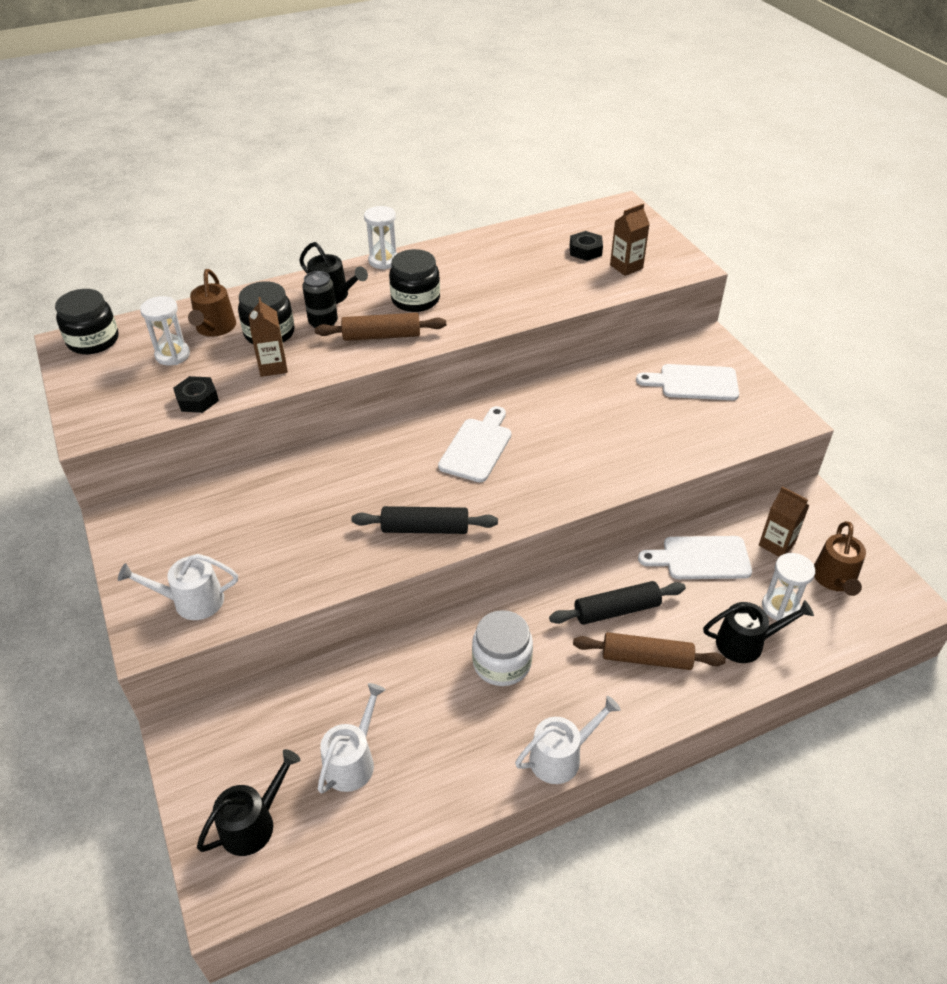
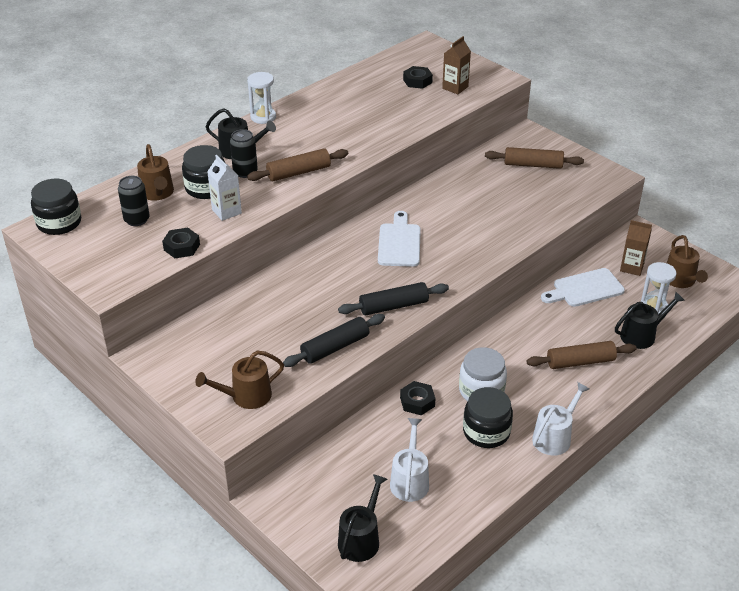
camera: 20 degrees left, 5 degrees down
(172, 355) = (137, 220): white hourglass -> black can
(192, 601) = (246, 396): white watering can -> brown watering can
(273, 367) = (226, 211): brown carton -> white carton
(415, 299) = (308, 141): black jar -> black jar (486, 432)
(417, 655) = (417, 402): none -> black nut
(616, 610) = (544, 336): black rolling pin -> black rolling pin (335, 347)
(694, 383) = (533, 165): white cutting board -> brown rolling pin

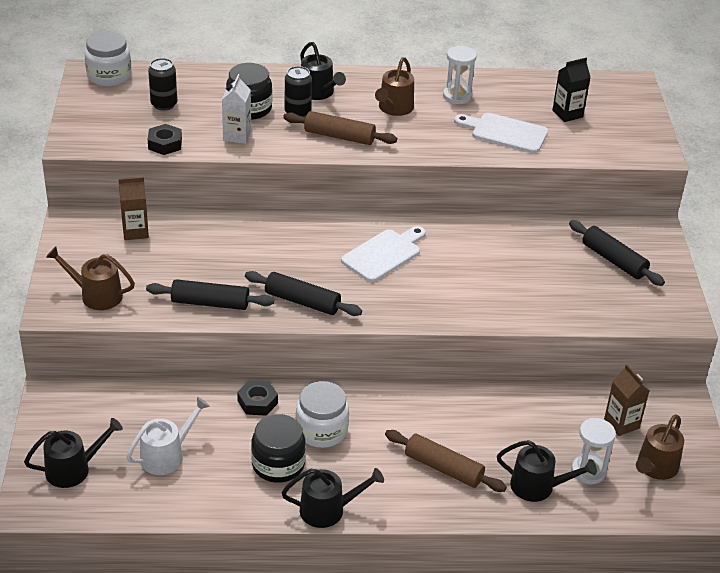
camera: 40 degrees right, 0 degrees up
(59, 223) = (109, 76): black jar -> white jar
(157, 193) = (208, 92): brown watering can -> brown watering can (394, 108)
(263, 117) = (379, 75): white hourglass -> white hourglass (457, 96)
(417, 81) = (567, 114): black nut -> black carton
(455, 87) = (595, 138): brown carton -> brown carton (135, 232)
(533, 165) = (614, 260): brown rolling pin -> black rolling pin
(554, 437) = (328, 510): white watering can -> black watering can
(585, 289) = (544, 411): white cutting board -> white cutting board (505, 132)

